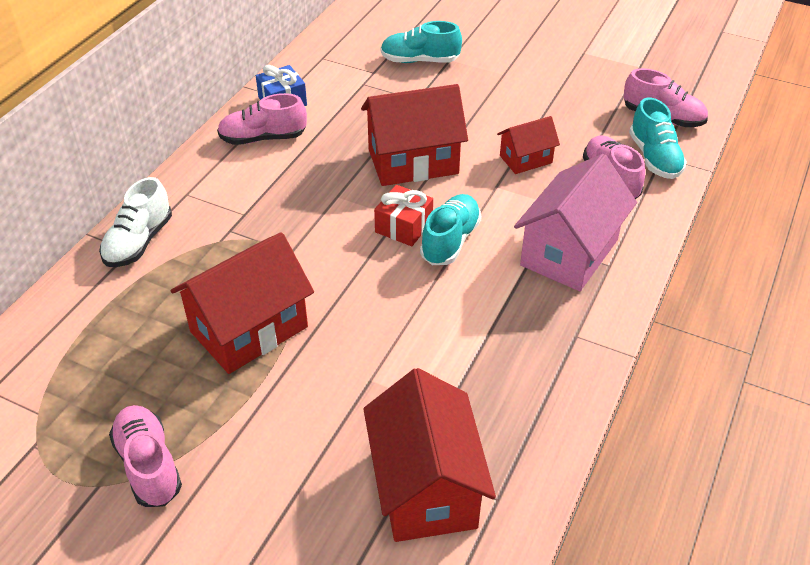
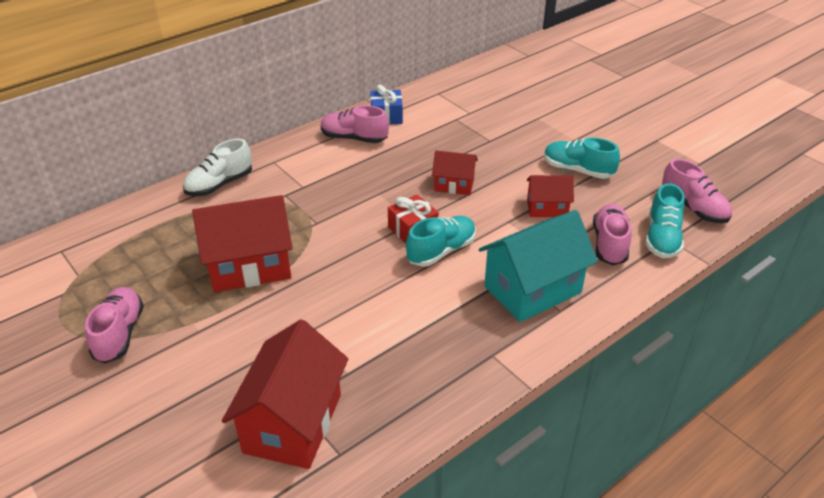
camera: 25 degrees right, 5 degrees down
(413, 161) = (454, 185): red house -> red house, size x0.54
(420, 60) = (512, 113): turquoise shoe -> turquoise shoe (578, 170)
(569, 252) = (532, 289): pink house -> turquoise house

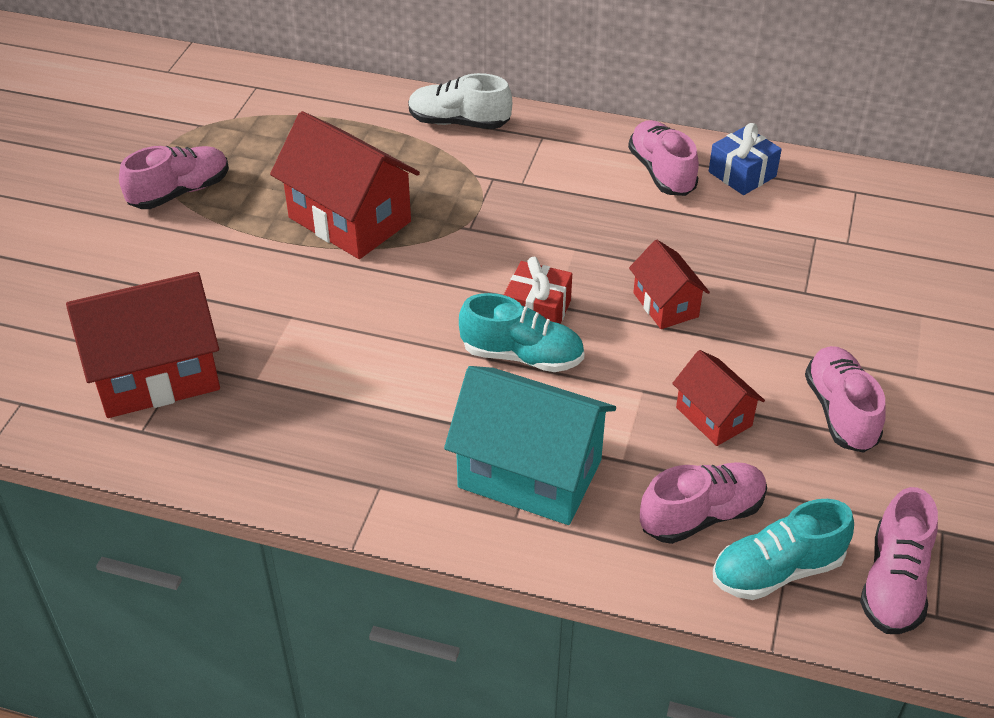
camera: 55 degrees right, 5 degrees up
(578, 170) = (840, 412): turquoise shoe -> pink shoe

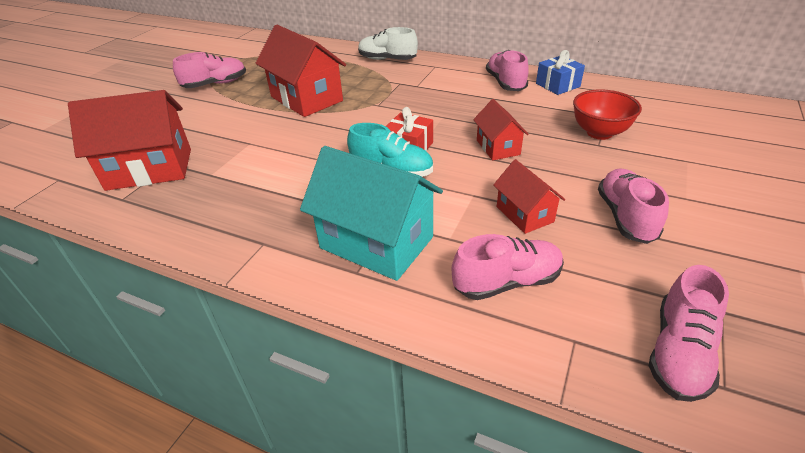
camera: 10 degrees right, 5 degrees down
(777, 570) = (569, 331): turquoise shoe -> none
(806, 270) = (599, 133): none -> red bowl

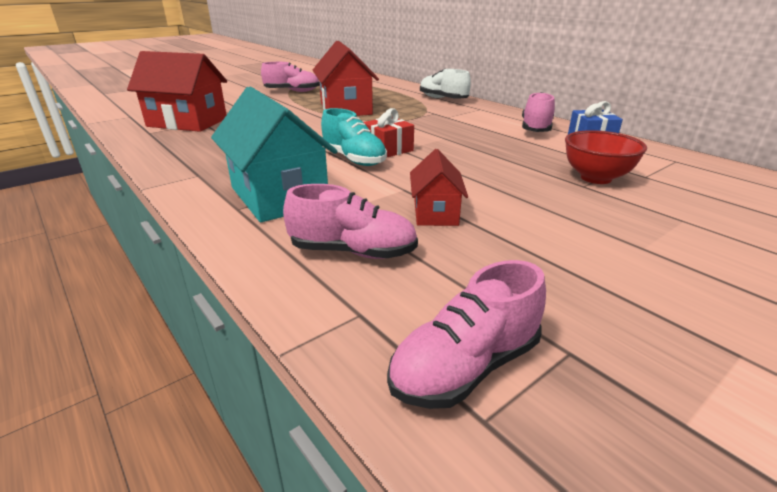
camera: 25 degrees right, 10 degrees down
(498, 147) = (470, 165): red house -> none
(625, 217) = (545, 242): pink shoe -> none

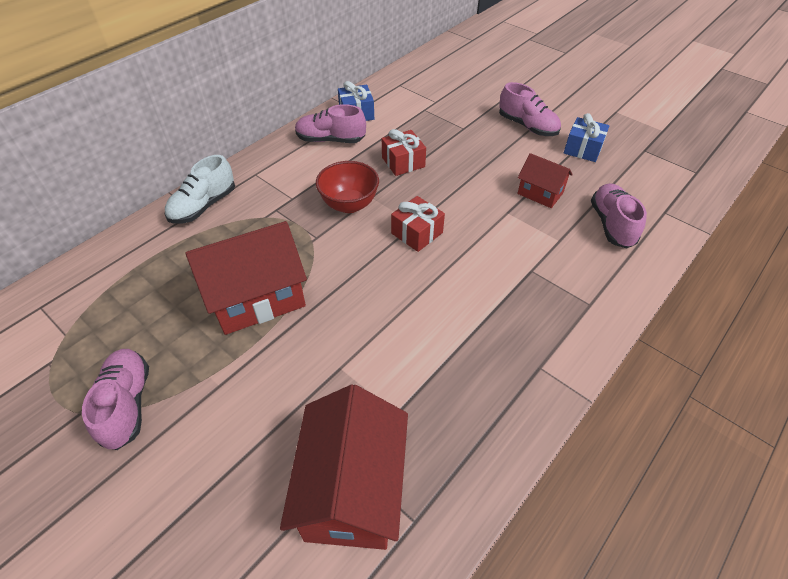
camera: 100 degrees left, 20 degrees up
(279, 196) = (555, 285): turquoise house -> none
(353, 159) = (452, 253): turquoise shoe -> none
(435, 213) = (540, 193): red house -> red house turned 45 degrees clockwise
(465, 367) = (674, 177): pink shoe -> pink shoe (527, 126)
(501, 152) = (403, 162): none -> red gift
(554, 270) = (583, 149): none -> blue gift
(595, 178) = (447, 121): red bowl -> red bowl (349, 205)

